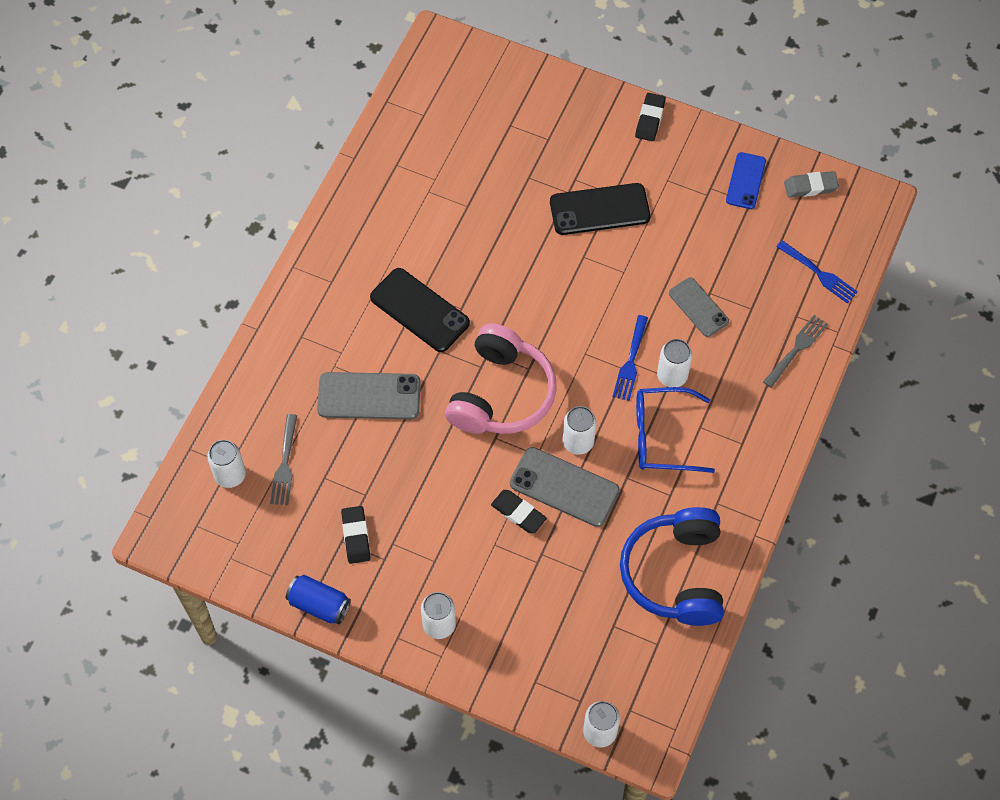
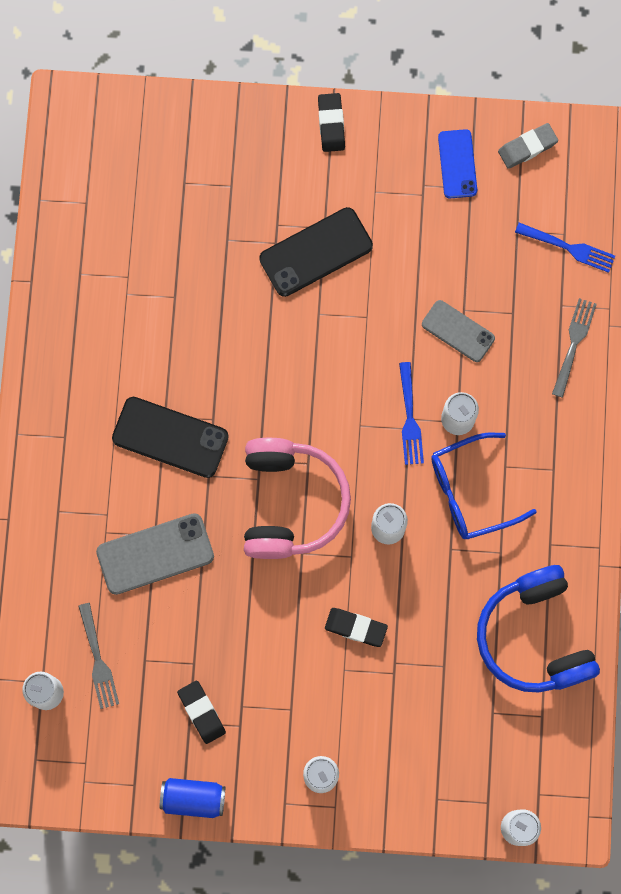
camera: 20 degrees left, 15 degrees up
(564, 487) = (391, 582): grey phone -> none

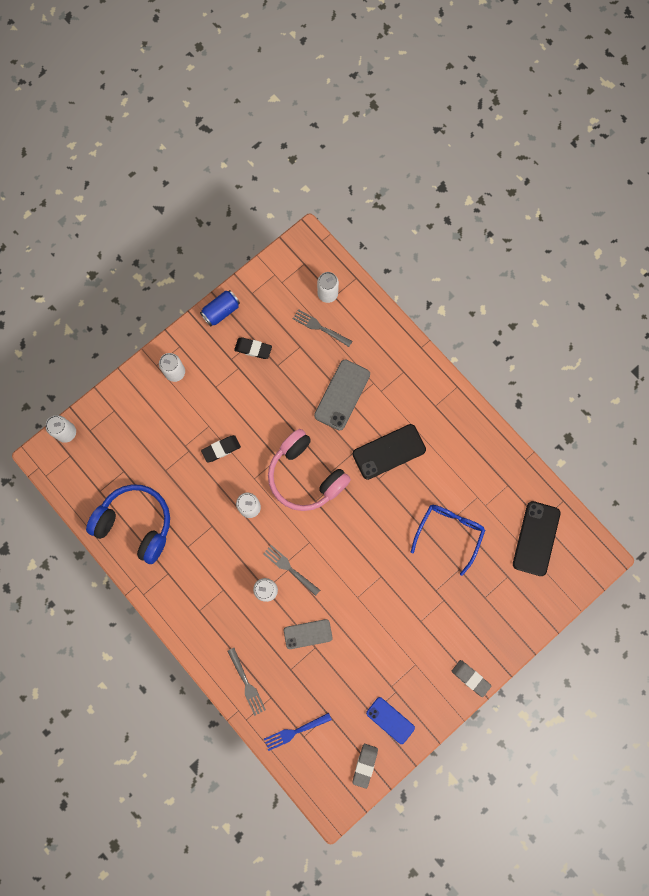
camera: 135 degrees right, 0 degrees up
(316, 252) = (412, 605): black phone -> black phone (536, 538)
(331, 124) = (470, 678): black eraser -> grey eraser
(409, 417) = (290, 569): blue fork -> grey fork
(470, 491) = (228, 562): blue glasses -> blue glasses (449, 533)

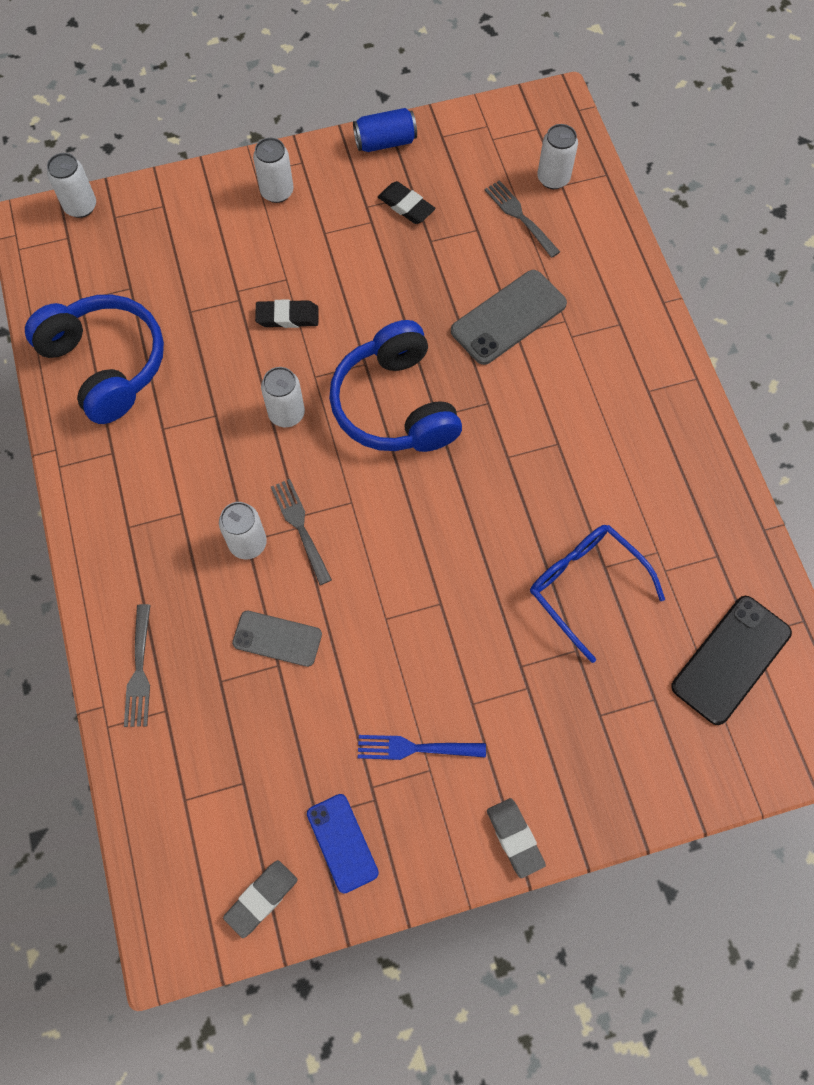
camera: 25 degrees right, 10 degrees down
(295, 731) = (175, 784): blue fork -> blue fork (416, 748)
(306, 475) = (395, 405): pink headphones -> blue headphones
(389, 451) = (543, 425): black phone -> none
(449, 533) = (585, 586): blue glasses -> blue glasses turned 90 degrees counterclockwise

